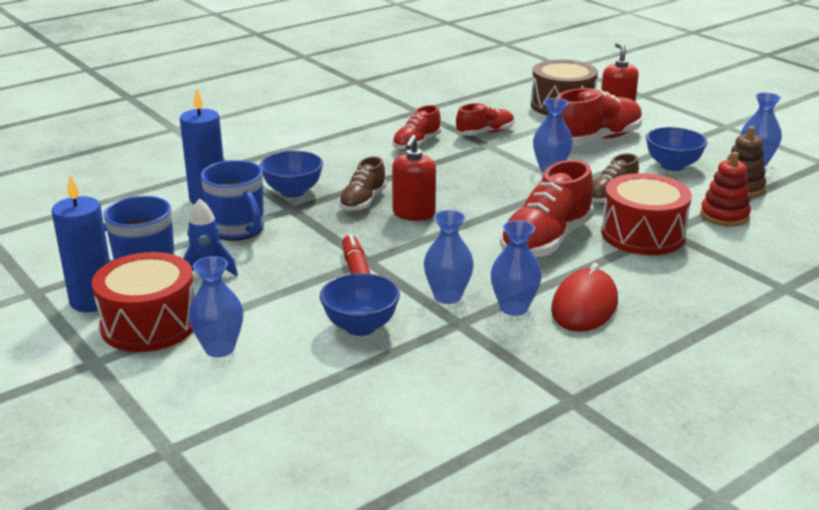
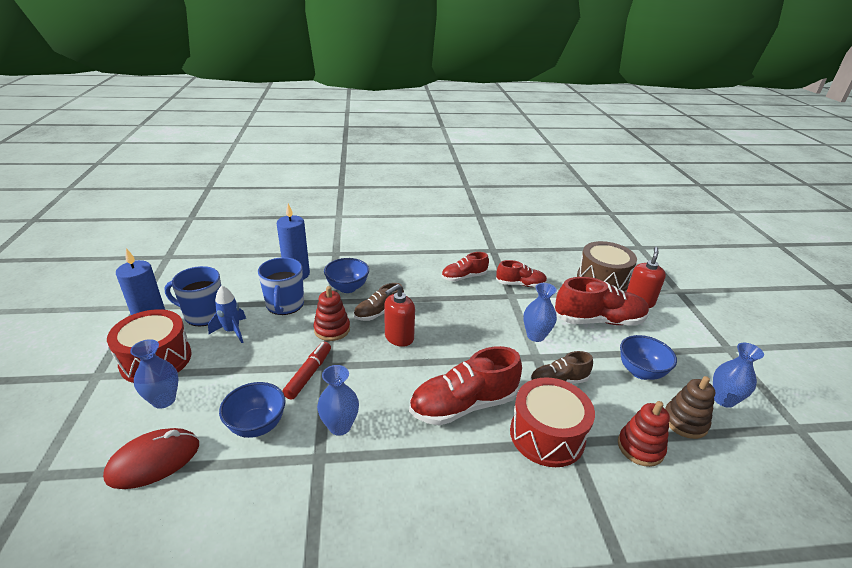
camera: 30 degrees right, 5 degrees up
(329, 231) = (332, 329): none -> red stacking toy
(514, 308) = (371, 463): blue vase -> none
(584, 306) = (424, 491): red mouse -> red mouse (154, 461)

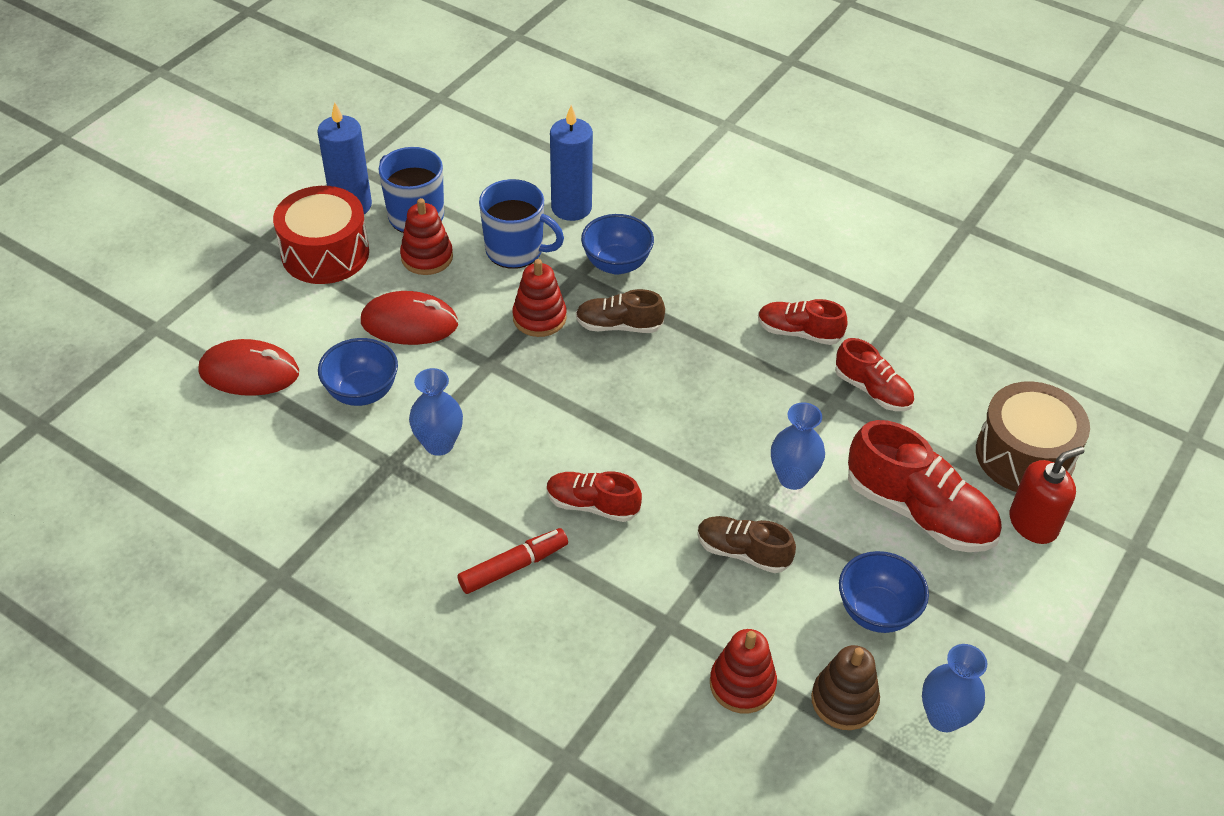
camera: 40 degrees right, 15 degrees up
(164, 400) = (300, 309): blue vase -> none
(232, 331) = (427, 257): blue rocket -> red stacking toy
(253, 370) = (409, 323): none -> red mouse
(285, 305) = (516, 250): blue mug -> blue mug turned 105 degrees counterclockwise
(309, 374) = (461, 363): red marker -> red marker (513, 567)
(399, 337) = (609, 375): red soap dispenser -> none
(463, 405) = (592, 505): red shoe -> red shoe, size x0.59
(547, 435) = (648, 598): red drum -> none

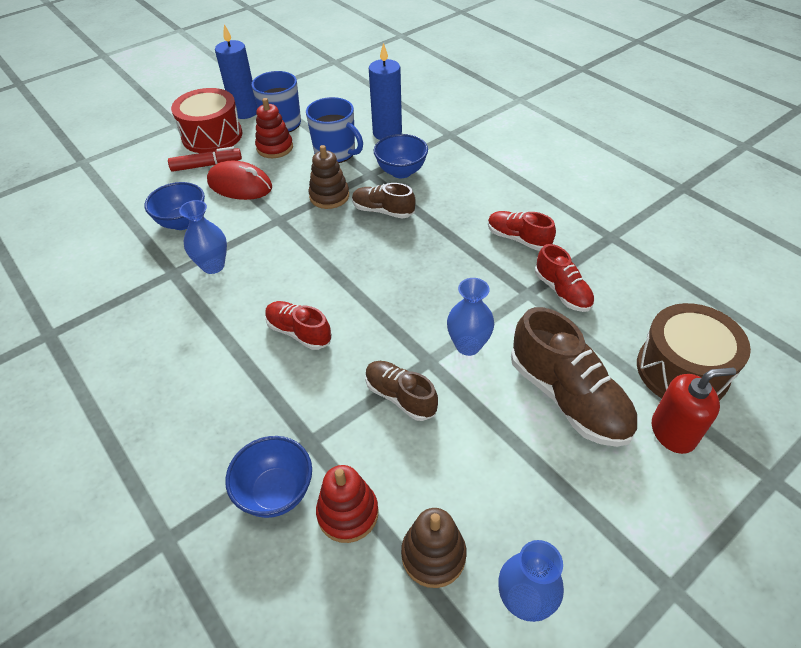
camera: 20 degrees right, 0 degrees up
(249, 372) = (120, 197): red mouse -> none
(513, 567) = (215, 366): red marker -> red marker (207, 165)
(539, 318) = (329, 196): red stacking toy -> brown stacking toy
(876, 612) = (496, 477): blue bowl -> blue bowl (276, 492)
(919, 512) = (568, 397): red shoe -> brown shoe

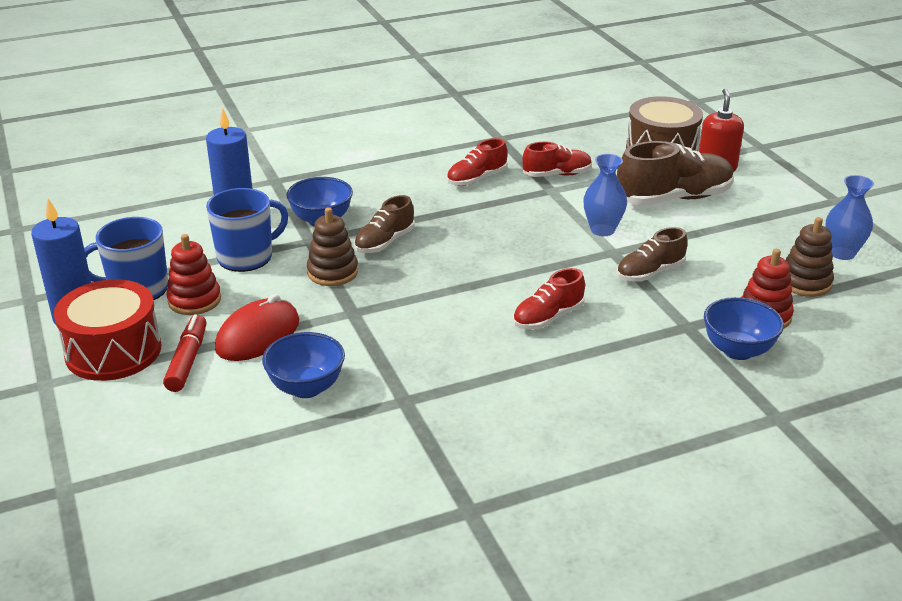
camera: 75 degrees left, 15 degrees down
(213, 266) = (410, 367): blue vase -> none

